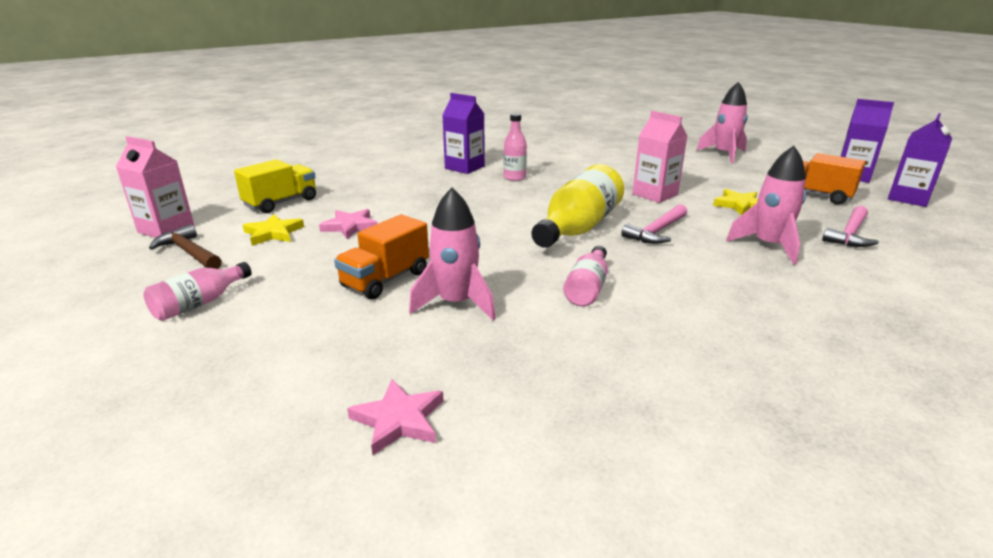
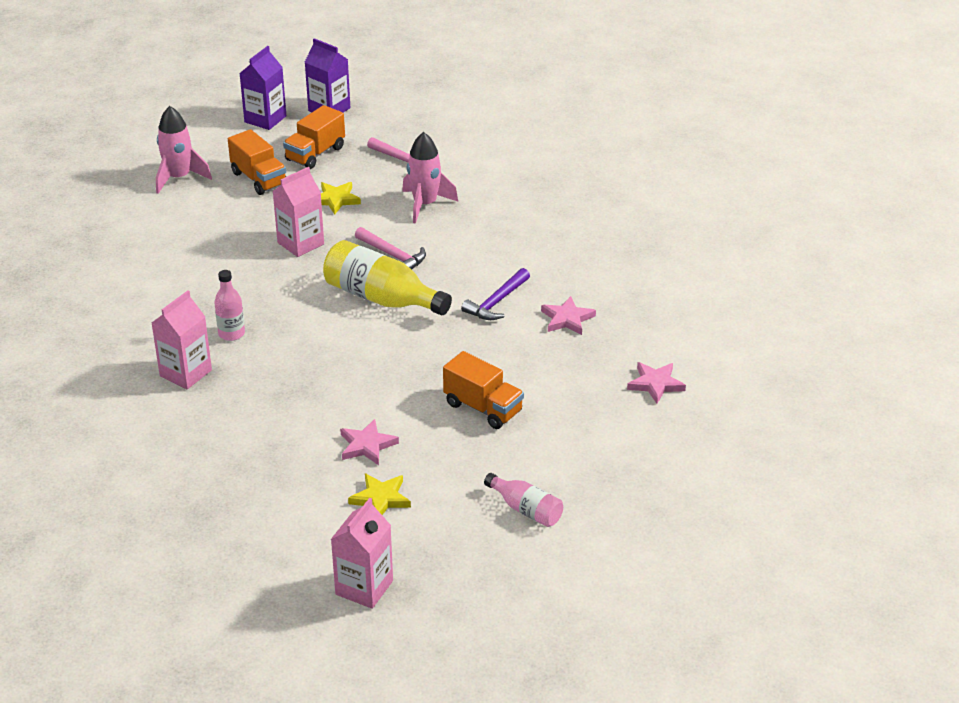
camera: 90 degrees left, 10 degrees up
(189, 252) = (425, 548): brown hammer -> none
(281, 203) = (291, 512): yellow truck -> none
(456, 303) = (521, 367): pink rocket -> none
(464, 167) = (185, 373): purple carton -> pink carton
(562, 339) = (567, 319): none -> pink star
(587, 288) = (496, 302): pink bottle -> purple hammer
(747, 177) = (259, 179): none -> orange truck

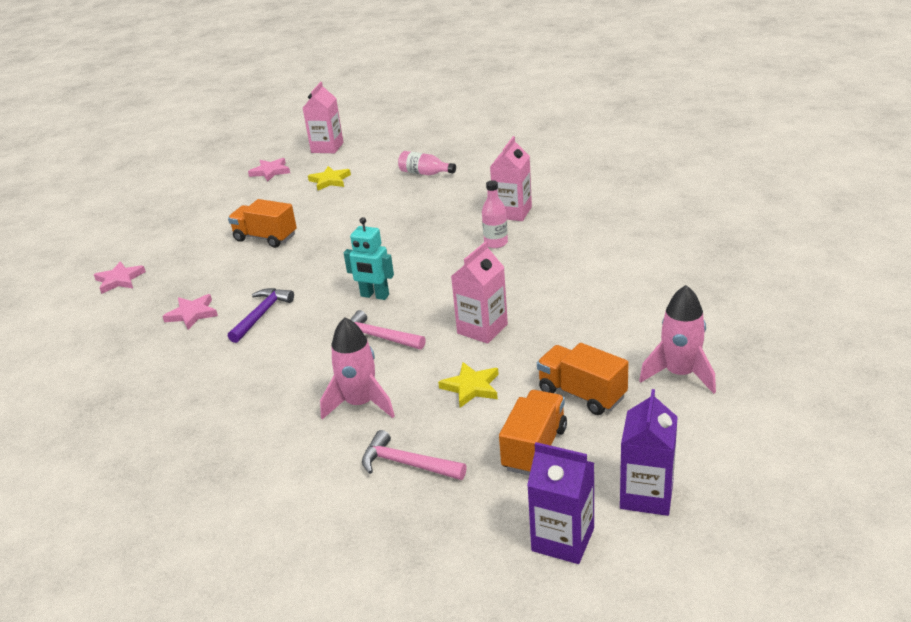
camera: 170 degrees right, 5 degrees down
(367, 445) = (349, 202): pink star -> pink star (270, 172)
(382, 298) = (374, 296): yellow bottle -> turquoise robot
(526, 509) = (230, 194): pink bottle -> pink bottle (425, 173)

